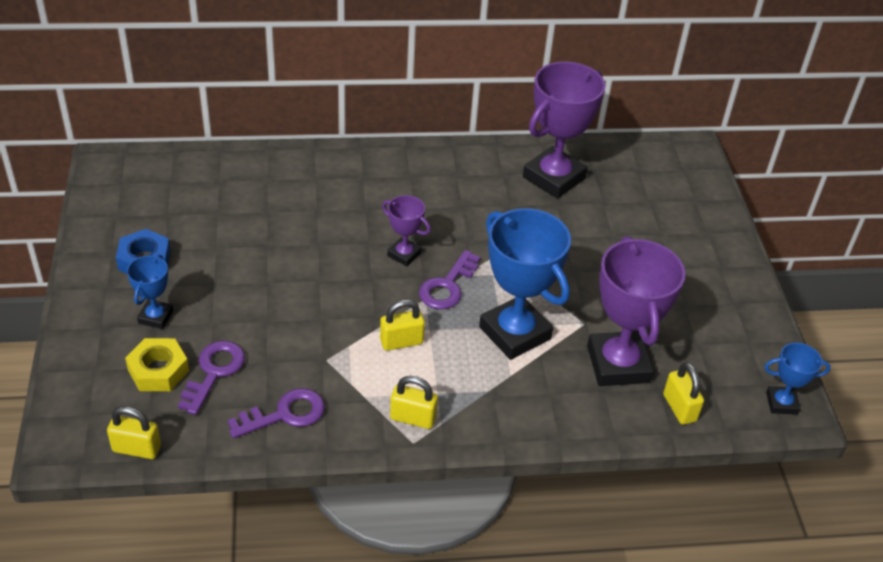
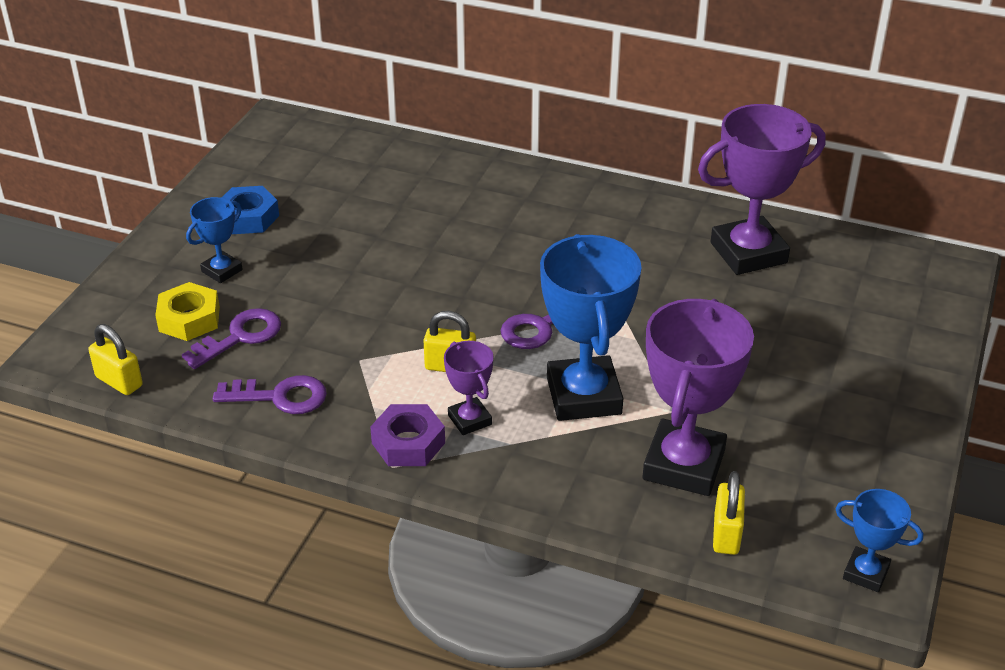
camera: 30 degrees right, 5 degrees down
(404, 254) = (516, 283): purple trophy -> purple trophy (469, 420)
(413, 418) = (408, 443): yellow padlock -> purple nut

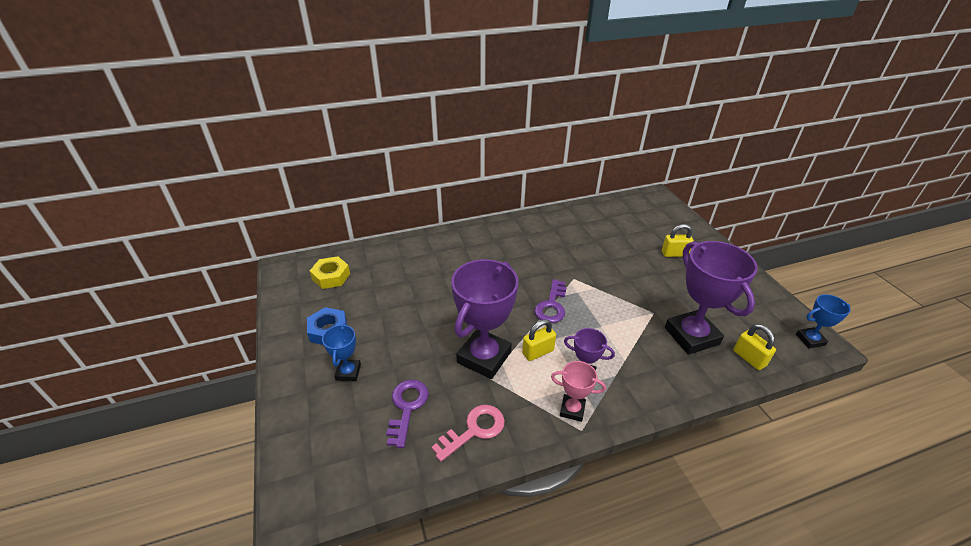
camera: 40 degrees left, 0 degrees up
(119, 381) = (362, 491): yellow padlock -> yellow padlock (674, 254)
(189, 319) = (362, 416): yellow nut -> yellow nut (331, 276)
(280, 397) = (474, 430): purple key -> pink key
(408, 443) = (572, 409): purple nut -> pink trophy
(583, 396) = (612, 329): blue trophy -> none
(748, 253) = (585, 225): purple trophy -> purple trophy (484, 357)

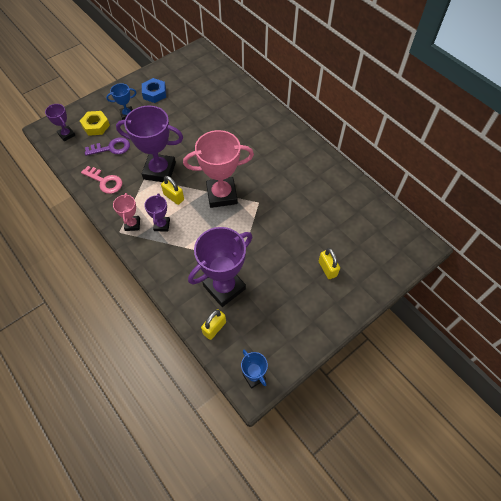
camera: 70 degrees right, 20 degrees up
(331, 276) = (200, 74): yellow nut -> yellow nut (96, 126)
(334, 471) = (66, 135): none -> purple trophy
(551, 305) = (222, 195): purple key -> pink trophy

